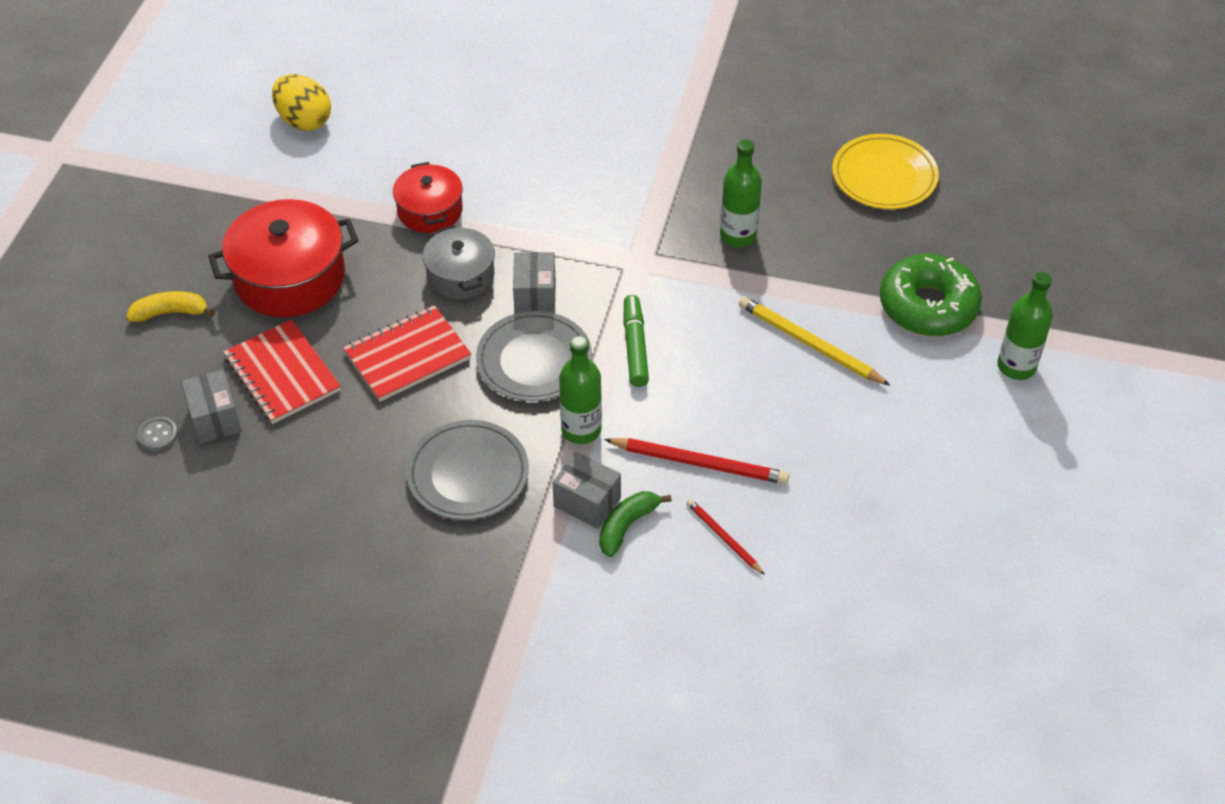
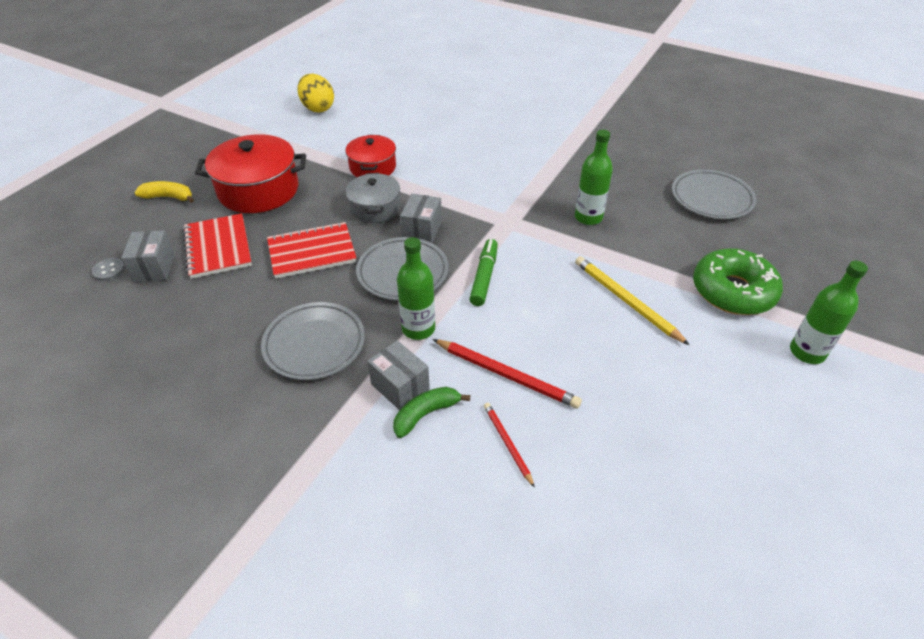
camera: 15 degrees right, 5 degrees down
(884, 177) = (711, 198): yellow plate -> grey plate

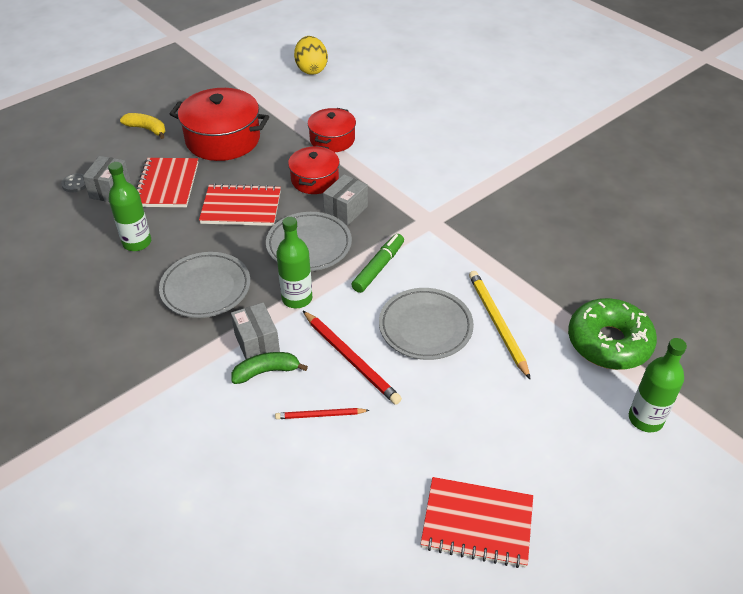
camera: 20 degrees right, 0 degrees up
(375, 208) = (315, 179): grey pot -> red pot
(507, 443) = (320, 415): red pencil -> red pencil turned 90 degrees counterclockwise
(588, 217) = (509, 235): green bottle -> green bottle (137, 243)
(711, 198) = (647, 246): grey plate -> grey plate (425, 327)
(725, 506) = (477, 524): none -> red notebook

